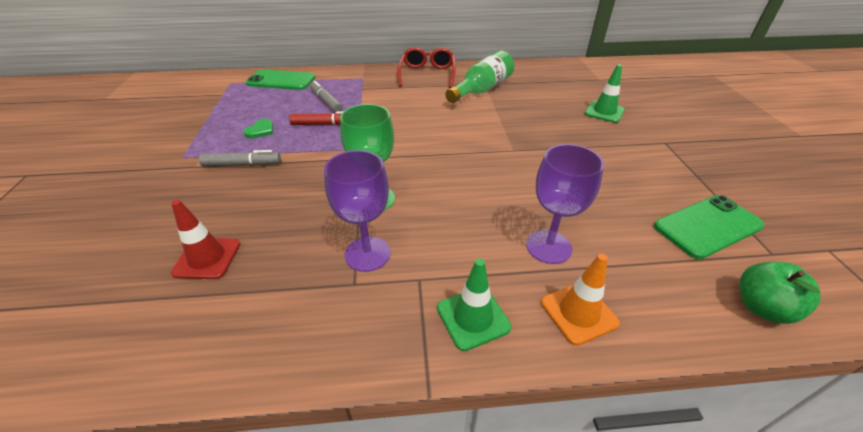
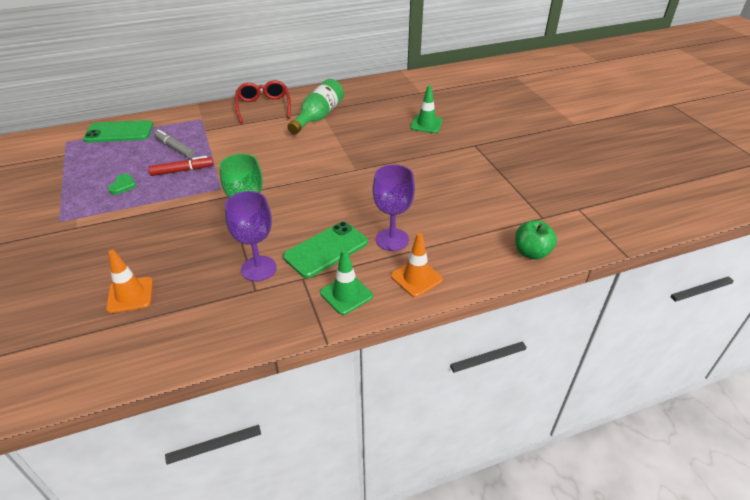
camera: 15 degrees left, 0 degrees up
(207, 258) = (130, 295): red traffic cone -> orange traffic cone
(242, 164) = (121, 218): grey marker -> none
(707, 226) = (502, 206): green phone -> green phone (326, 250)

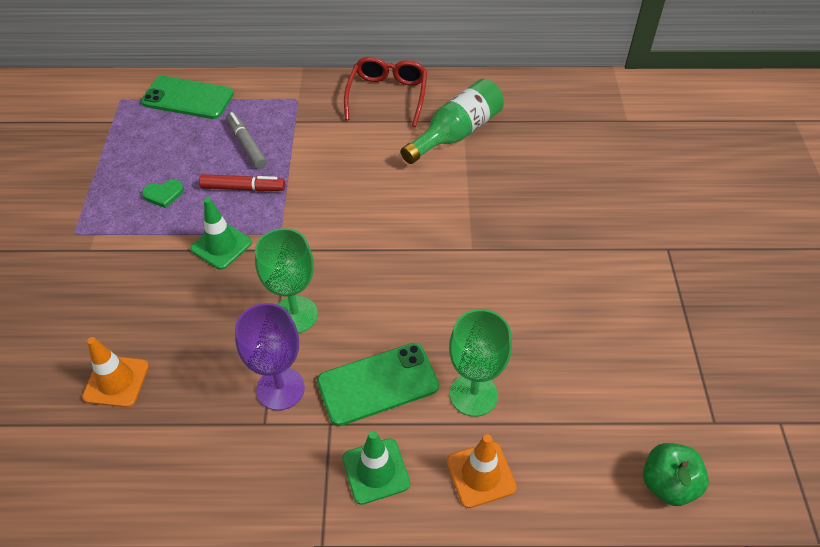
camera: 20 degrees right, 10 degrees up
(123, 185) = (163, 194): green heart -> green heart turned 45 degrees clockwise
(392, 239) = (473, 394): purple goblet -> green goblet
(426, 124) = (609, 188): green traffic cone -> green traffic cone (221, 246)

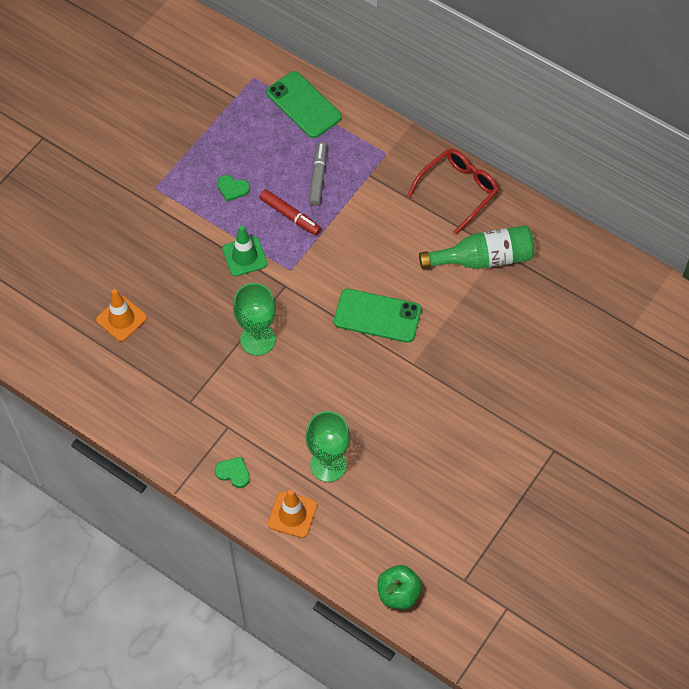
camera: 35 degrees right, 10 degrees up
(280, 389) = (214, 385): purple goblet -> none
(376, 471) = (233, 473): green traffic cone -> green heart
(378, 384) = (275, 420): green phone -> green phone (377, 316)

